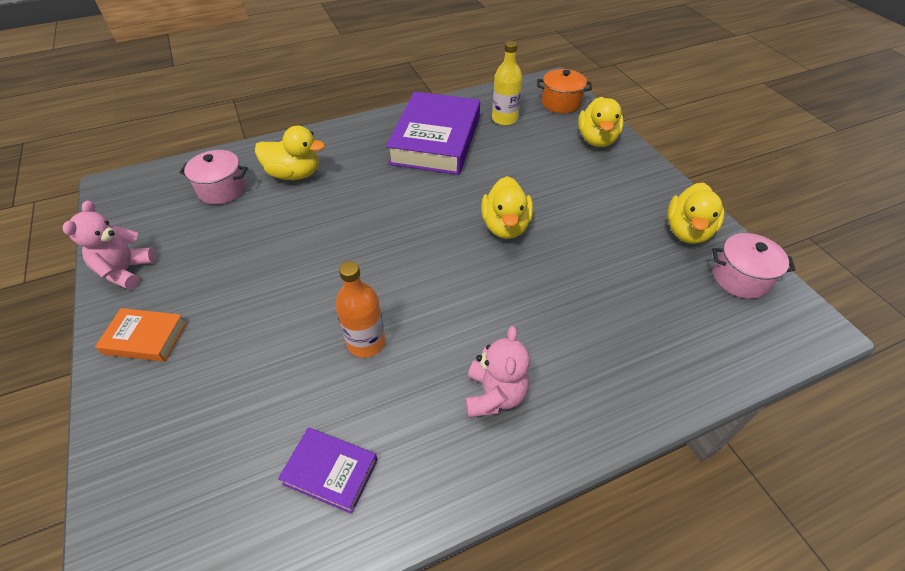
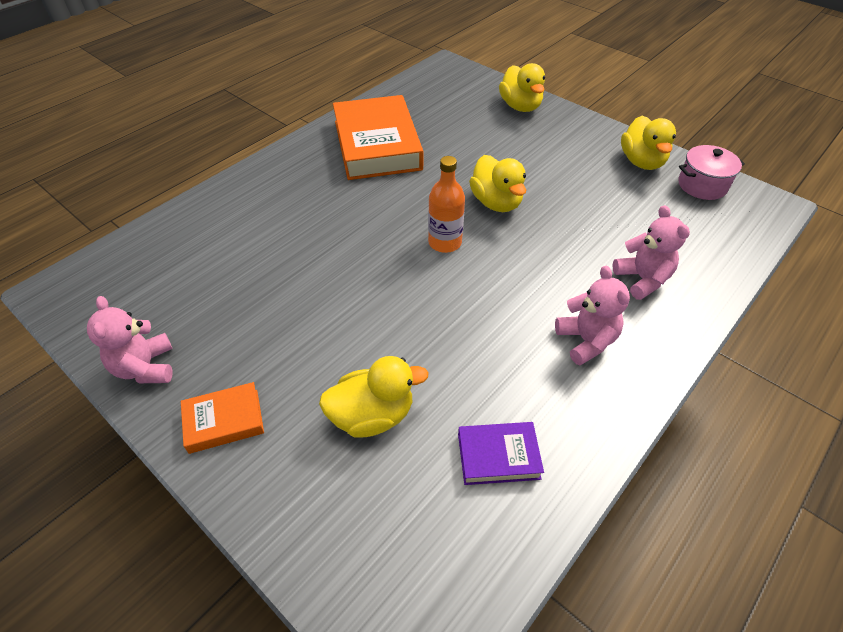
camera: 25 degrees left, 0 degrees up
(222, 189) = (189, 254): pink pot -> none
(294, 174) = (258, 216): yellow duck -> yellow duck (372, 415)
(366, 342) = (448, 341): orange bottle -> orange bottle (445, 242)
(436, 140) = (377, 145): purple book -> orange book
(504, 119) = (427, 109): yellow bottle -> none
(560, 103) = (467, 82): orange pot -> none
(599, 355) = (642, 279): none -> pink teddy bear

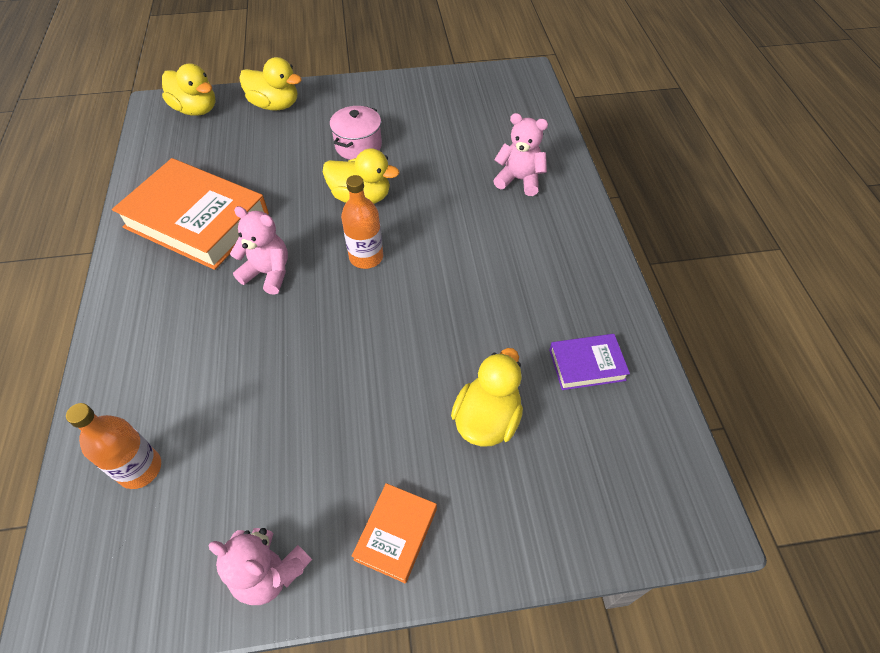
camera: 50 degrees left, 5 degrees up
(173, 254) = (140, 469): none -> orange bottle
(498, 456) = (587, 365): purple book -> purple book turned 45 degrees clockwise
(586, 341) = (540, 248): pink teddy bear -> pink teddy bear (268, 273)
(641, 162) = (417, 94): yellow duck -> yellow duck (196, 109)
(702, 185) = (474, 87): pink pot -> pink pot (358, 146)

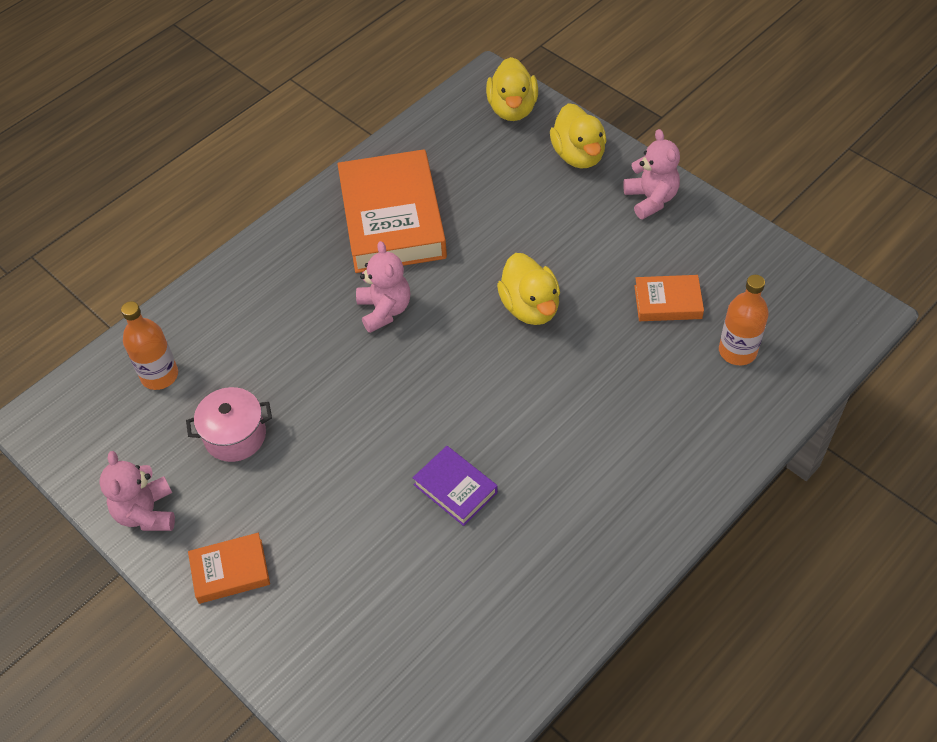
camera: 55 degrees right, 0 degrees up
(358, 146) = (592, 256): pink pot -> pink pot (235, 436)
(366, 257) = (465, 363): orange bottle -> orange bottle (737, 351)
(432, 136) = (668, 302): none -> orange book
(487, 419) = (377, 568): yellow duck -> none
(519, 180) = (682, 414): pink teddy bear -> pink teddy bear (651, 199)
(587, 365) = (498, 612): purple book -> purple book (455, 488)

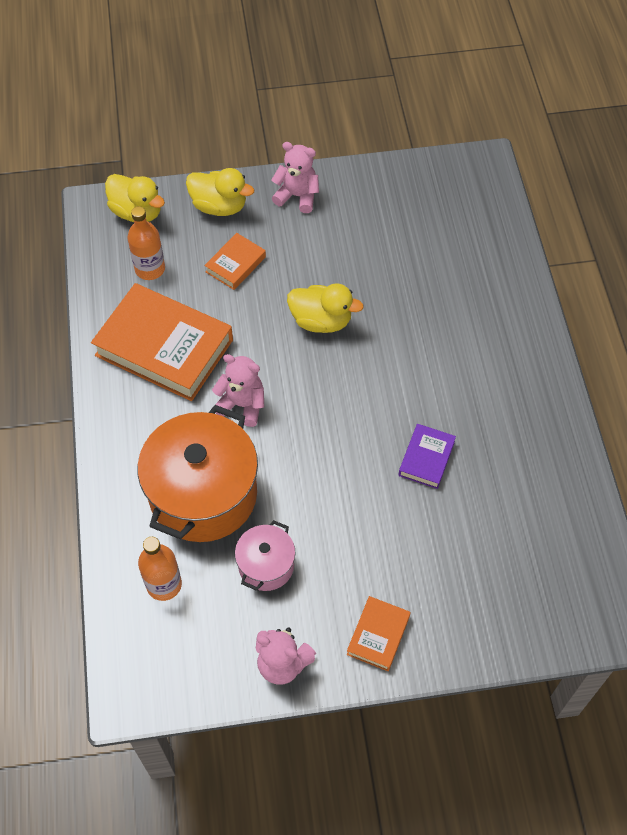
camera: 55 degrees left, 5 degrees up
(269, 343) = (203, 494): none -> orange pot
(455, 488) = (426, 458): purple book -> purple book turned 60 degrees counterclockwise
(668, 302) = (387, 247): orange book -> orange book (235, 264)
(737, 351) = (457, 240): orange bottle -> orange bottle (150, 269)

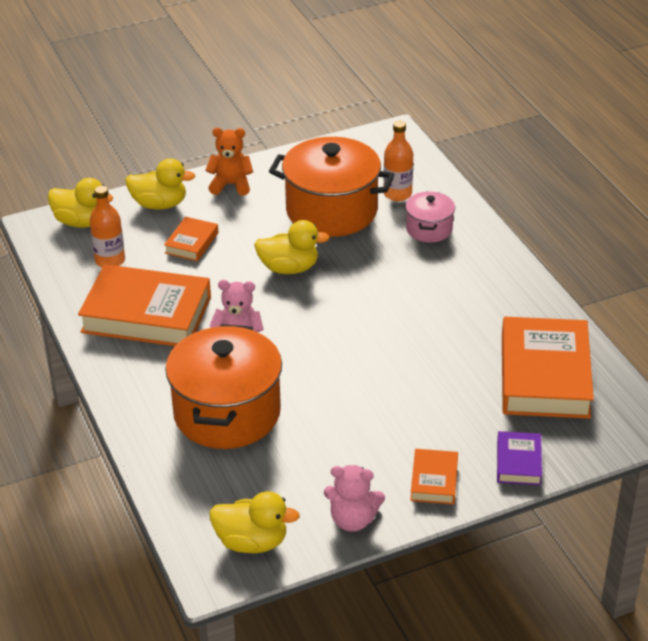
camera: 15 degrees left, 20 degrees down
(164, 584) = (215, 486): orange bottle -> orange bottle (397, 194)
(177, 664) = (252, 542): none -> yellow duck
(266, 565) = (308, 452): pink pot -> pink pot (429, 229)
(297, 196) = (231, 185): pink teddy bear -> orange teddy bear
(387, 254) = (331, 211): none -> orange pot
(426, 458) = (426, 346): purple book -> purple book (518, 462)
(535, 528) = (544, 375): none -> orange book

